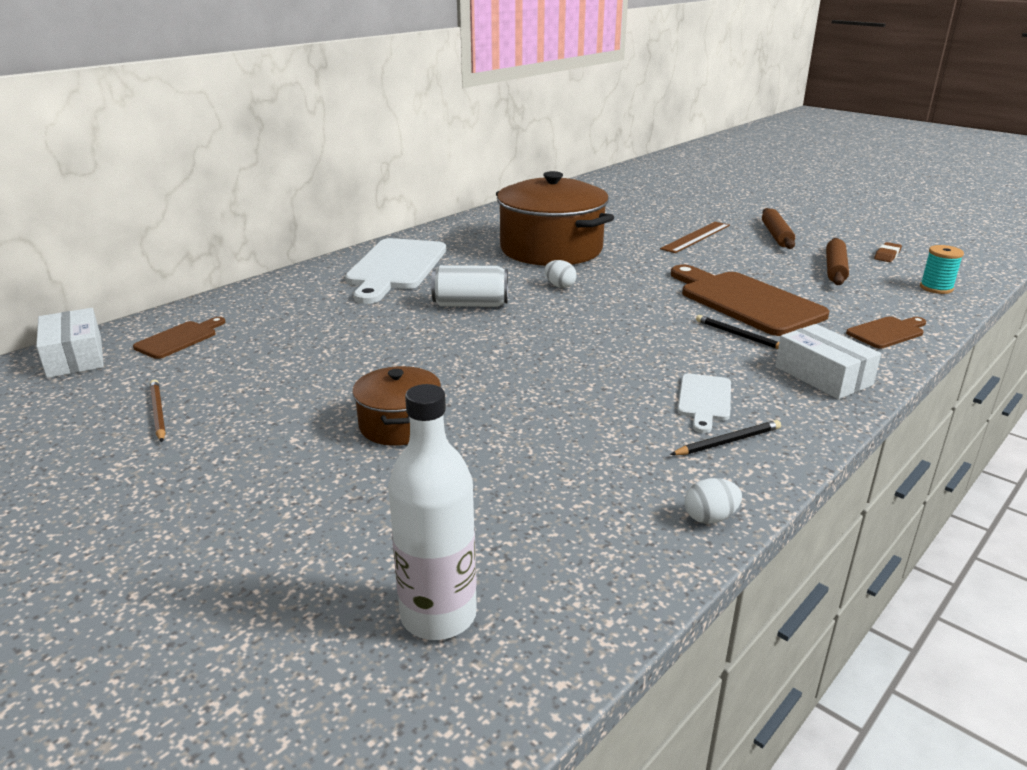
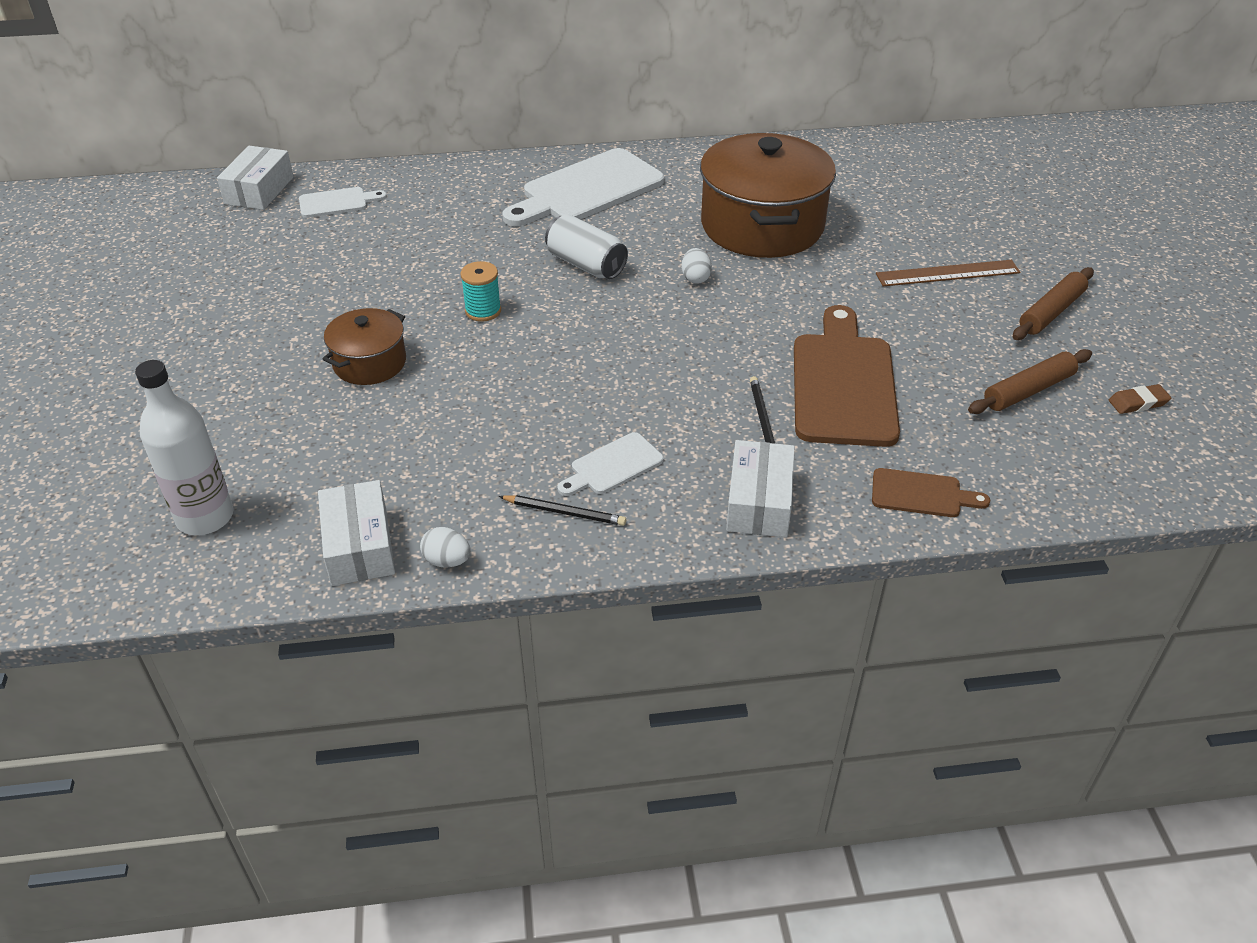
camera: 40 degrees right, 15 degrees up
(158, 413) = (248, 271): brown pencil -> none
(179, 339) = (337, 202): brown cutting board -> white cutting board
(624, 549) = (359, 546): none -> white box
(936, 288) = (1101, 474): turquoise spool -> turquoise spool (483, 311)

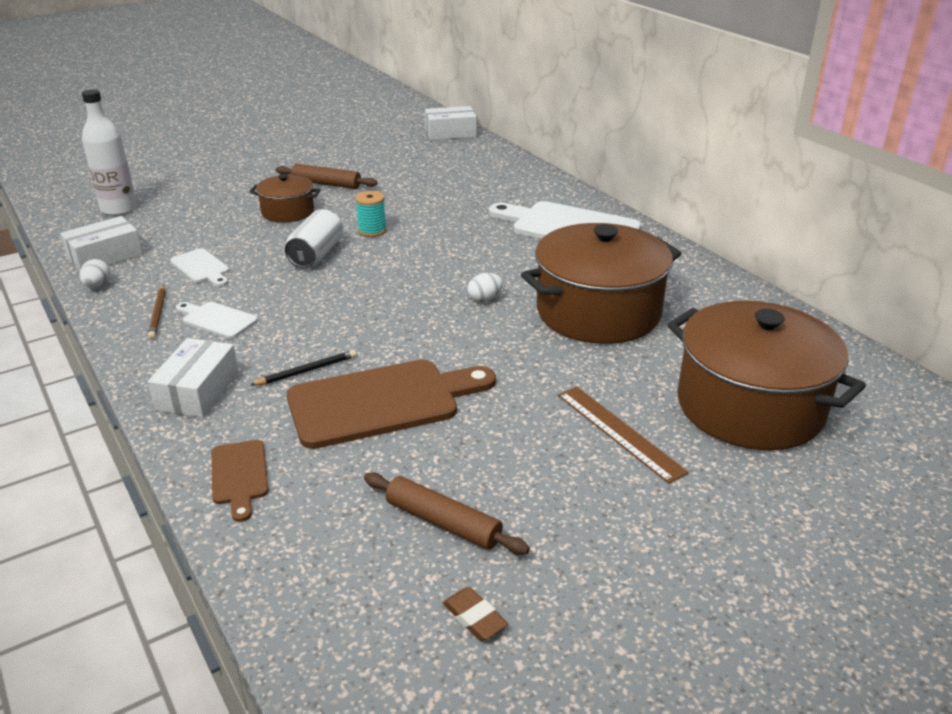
camera: 65 degrees right, 10 degrees down
(337, 202) = (459, 156): white cutting board -> white cutting board (201, 268)
(564, 512) = (158, 313): black pencil -> brown pencil
(586, 264) = (463, 251): white can -> white can (316, 254)
(759, 502) = (197, 391): white box -> white box turned 60 degrees counterclockwise
(941, 206) = (750, 406): none -> brown pot
(1051, 312) = (608, 519): brown rolling pin -> brown rolling pin (326, 184)

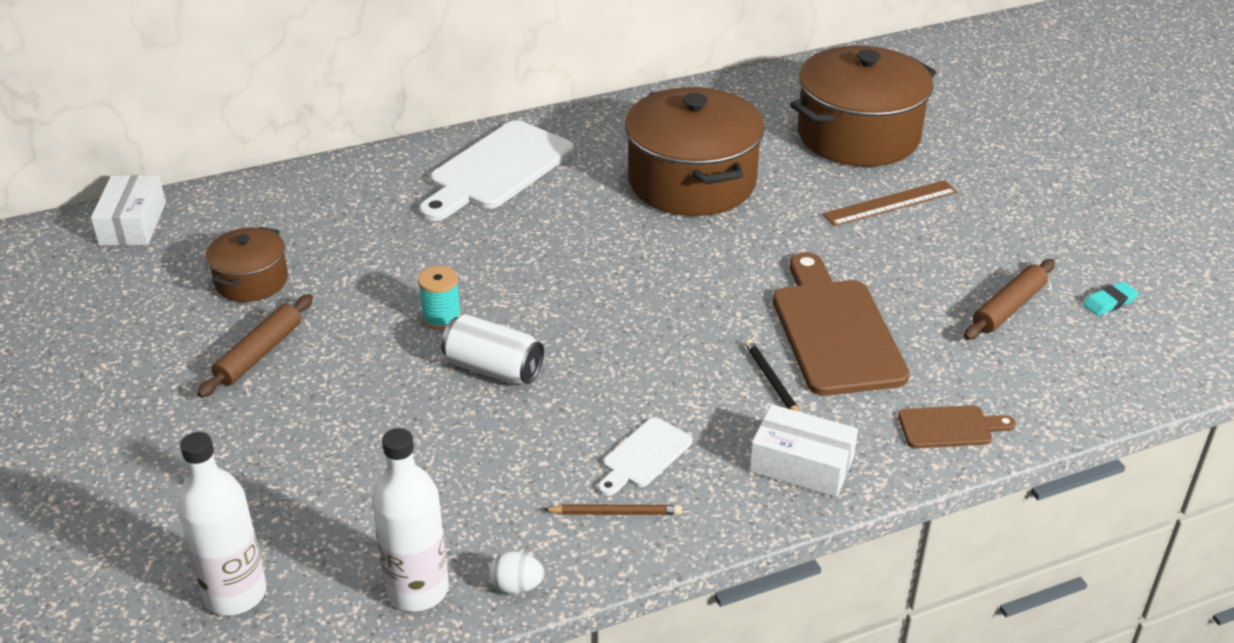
camera: 80 degrees left, 5 degrees up
(105, 256) = (418, 590): white box -> white bottle
(201, 268) = (494, 477): white cutting board -> none
(287, 212) = (343, 394): brown pot -> brown pot (251, 281)
(474, 617) = (1109, 302): brown eraser -> turquoise eraser
(485, 299) = (647, 247): white egg -> none

